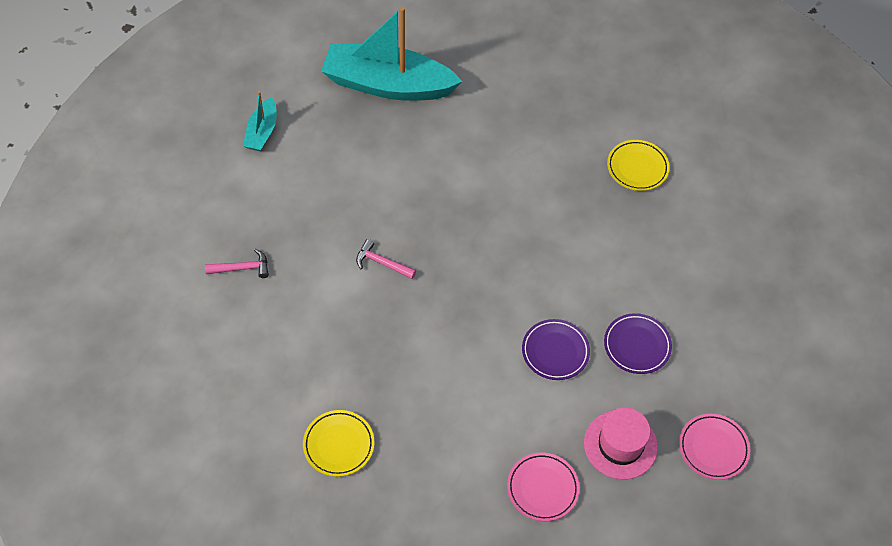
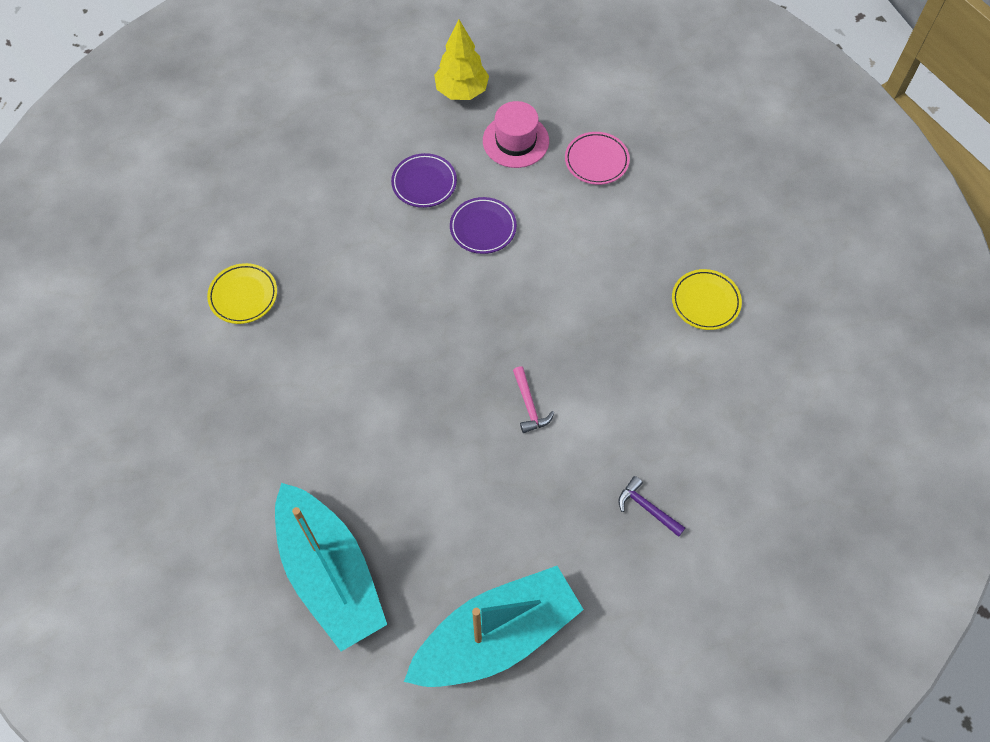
camera: 130 degrees left, 5 degrees up
(242, 268) = (647, 508): pink hammer -> purple hammer
(262, 132) = (496, 637): turquoise boat -> turquoise boat, size x2.15
(713, 448) = (461, 91): pink plate -> yellow tree

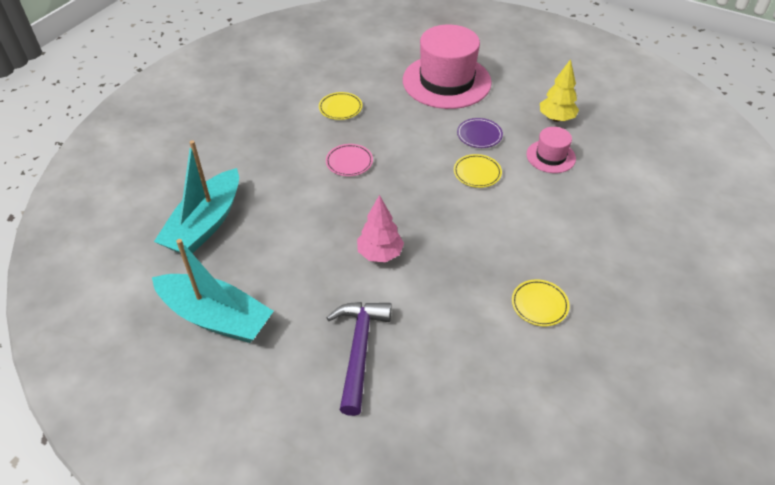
camera: 55 degrees right, 15 degrees down
(299, 149) = (446, 81): none -> pink hat
(483, 228) = (477, 173): purple plate -> yellow plate
(529, 405) = (380, 254): pink hammer -> pink tree
(596, 161) = (580, 198): pink plate -> pink plate (349, 162)
(647, 508) = (359, 350): purple hammer -> purple hammer, size x2.18

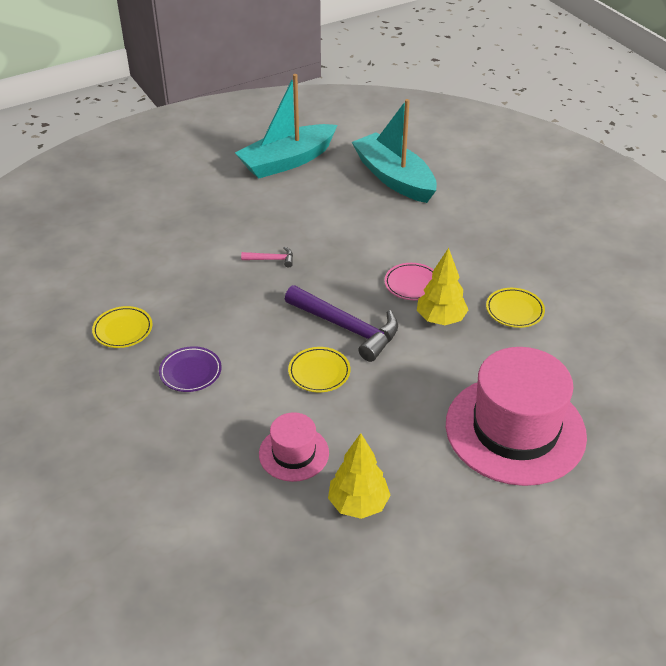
camera: 120 degrees right, 5 degrees down
(359, 350) = (189, 215): purple hammer -> purple hammer (346, 328)
(376, 137) = (440, 319): none -> yellow tree
(380, 254) = (271, 259): pink tree -> pink hammer
(479, 135) = (381, 406): purple plate -> purple plate (190, 372)

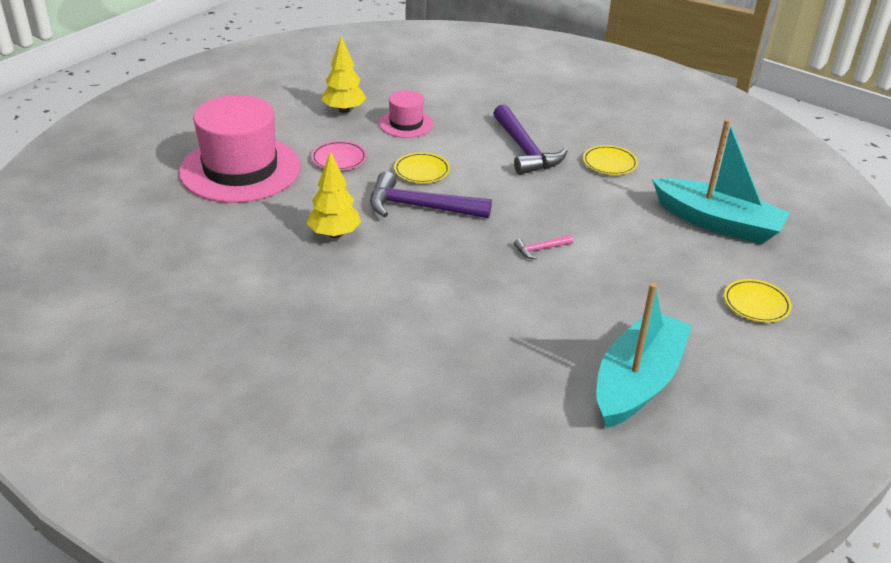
camera: 155 degrees right, 5 degrees down
(190, 372) = (524, 150): purple plate -> purple hammer
(394, 178) = (475, 395): turquoise boat -> turquoise boat (717, 223)
(412, 284) = (379, 260): pink plate -> pink plate (339, 159)
(514, 310) = (260, 259): yellow plate -> yellow plate (756, 304)

